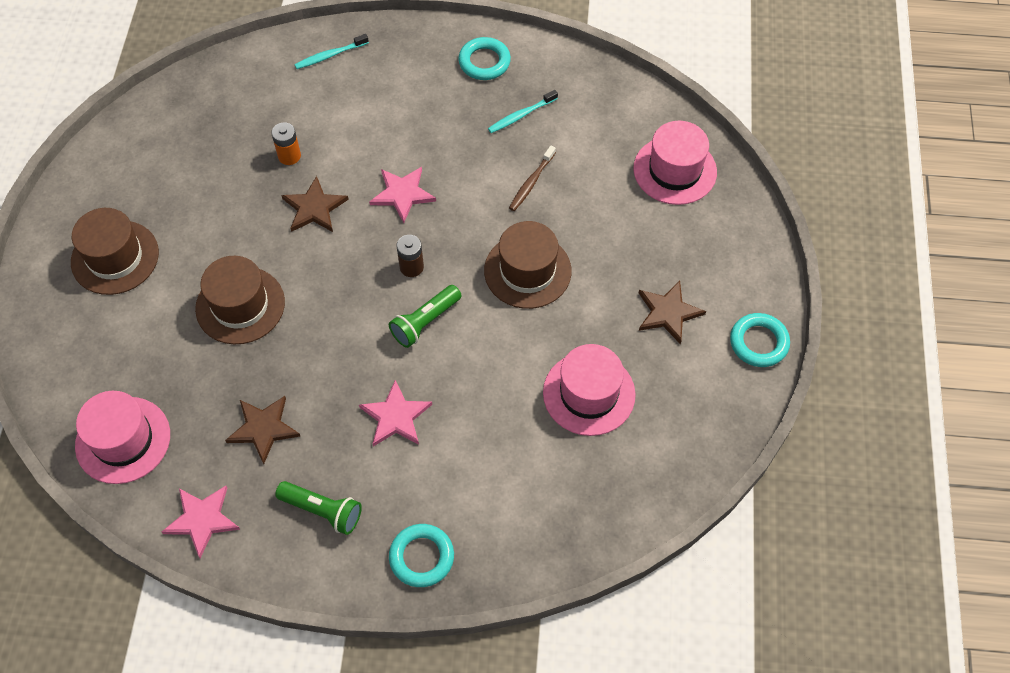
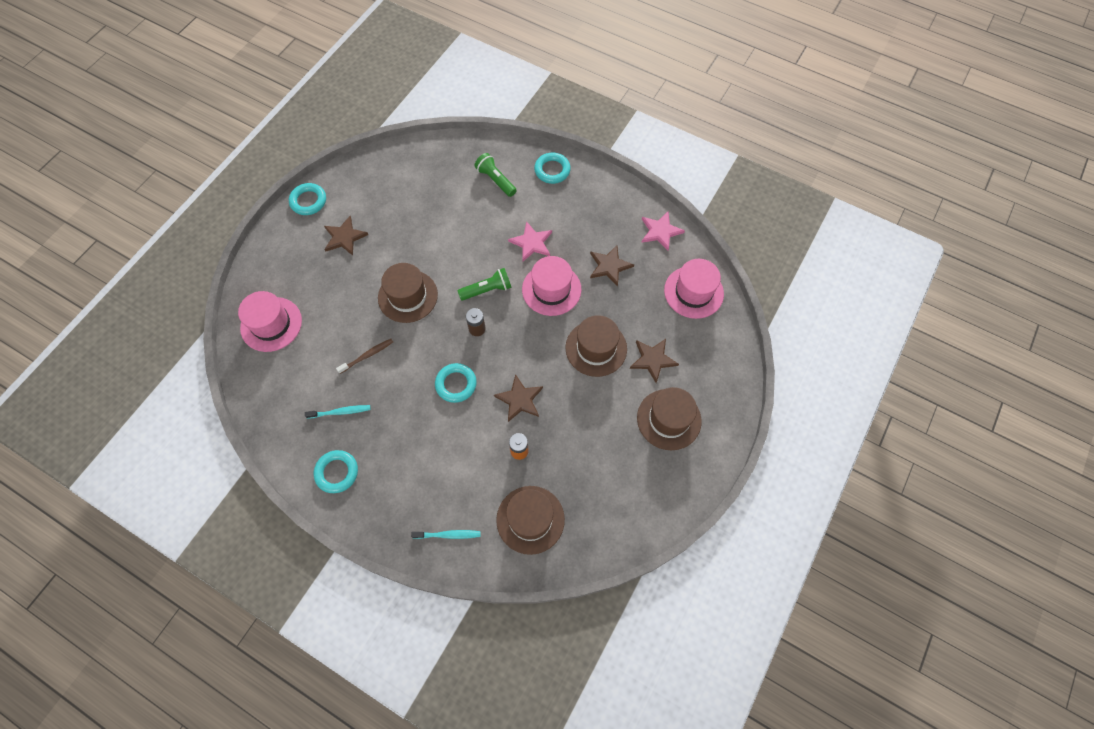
camera: 155 degrees left, 5 degrees up
(157, 321) = (653, 359): none -> brown star
(247, 99) = (530, 519): none -> brown hat
(323, 511) = (593, 211): green flashlight -> green flashlight (495, 180)
(402, 194) = (456, 384): pink star -> turquoise ring
(589, 393) = (419, 212): pink hat -> pink hat (551, 289)

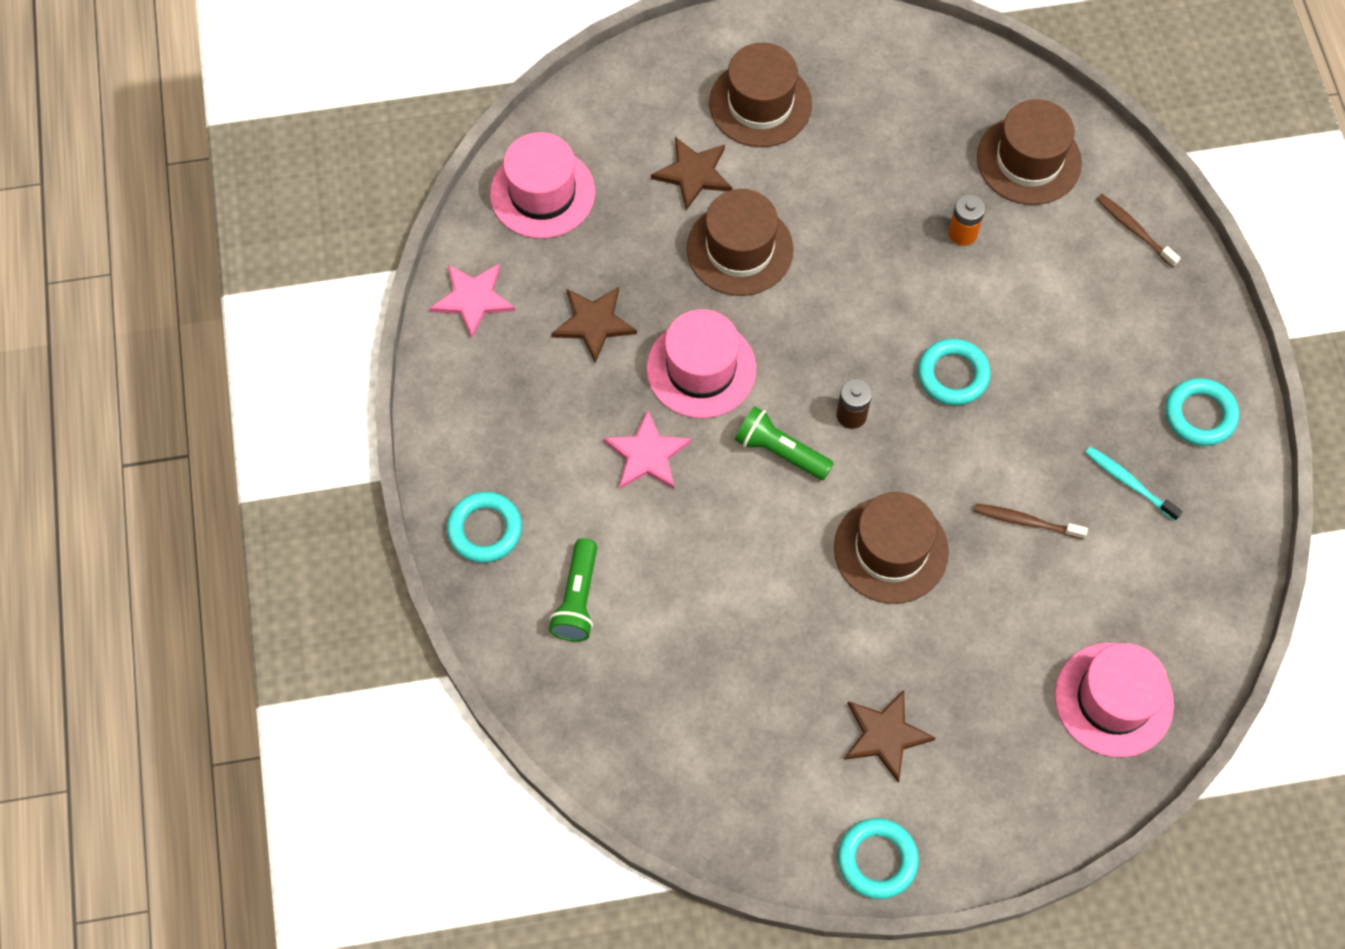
camera: 130 degrees left, 0 degrees up
(448, 535) = (1134, 230): turquoise toothbrush -> brown toothbrush
(519, 399) = (898, 284): brown star -> none

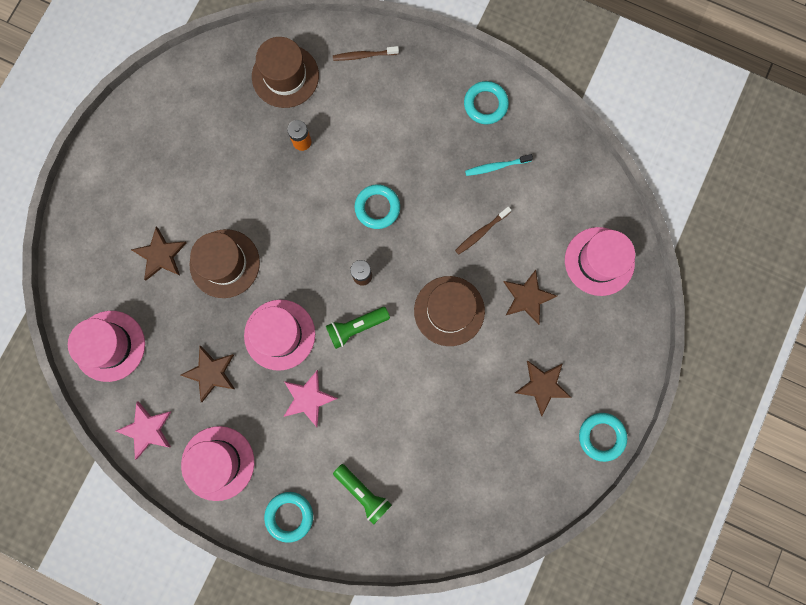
camera: 55 degrees left, 15 degrees up
(490, 404) = (218, 463): none -> pink hat
(760, 104) = (145, 188): brown hat -> none
(988, 637) = (527, 297): none -> brown star

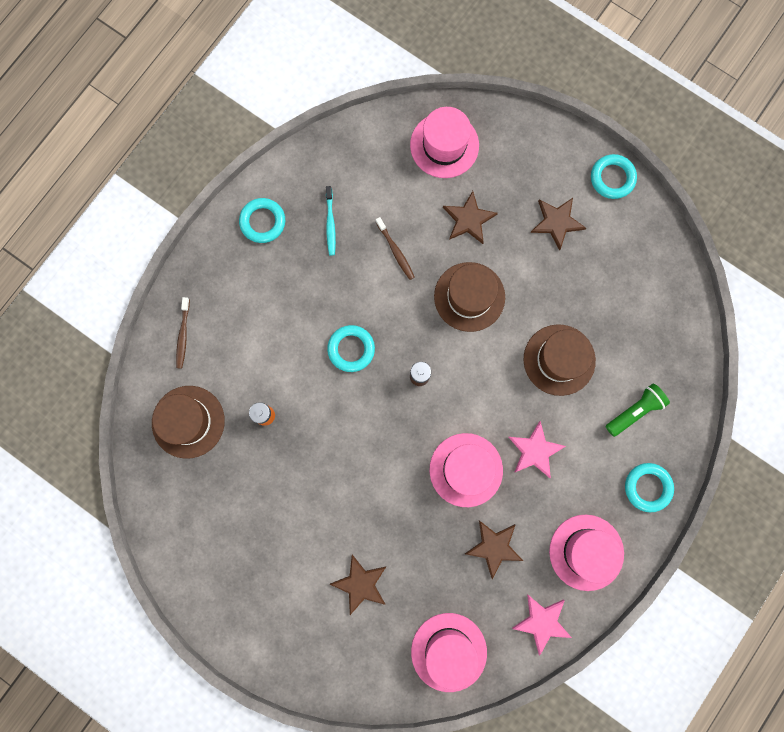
camera: 80 degrees left, 0 degrees up
(224, 263) = (381, 516): brown hat -> brown hat (559, 360)
(356, 327) = (471, 391): green flashlight -> none

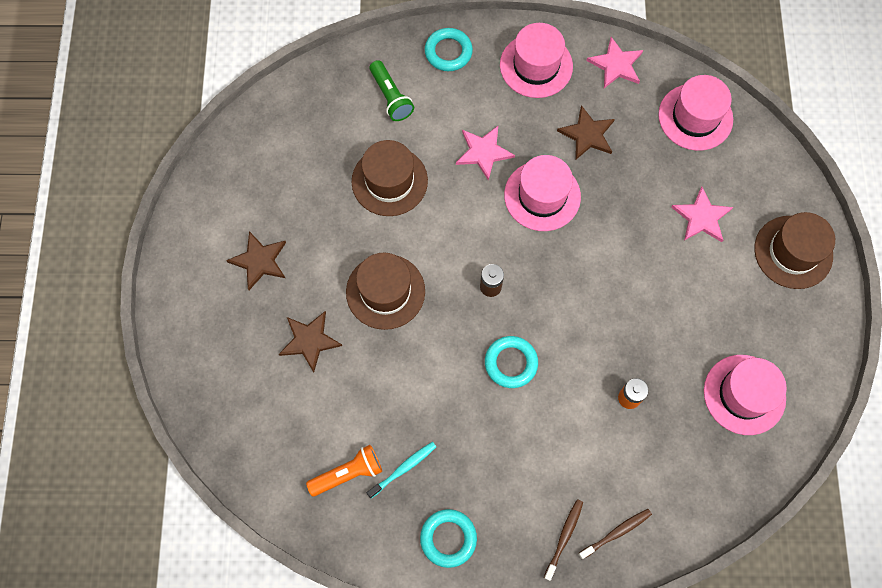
camera: 125 degrees left, 10 degrees down
(188, 421) = (690, 465): brown hat -> brown hat (793, 252)
(354, 185) = (348, 473): none -> orange flashlight
(360, 584) = (701, 217): brown star -> pink star
(395, 251) = (388, 387): brown toothbrush -> brown toothbrush (564, 537)
(444, 145) = (247, 413): pink hat -> pink hat (744, 394)
(612, 178) = (182, 239): turquoise ring -> none
(634, 411) = (391, 97): green flashlight -> green flashlight turned 135 degrees counterclockwise

